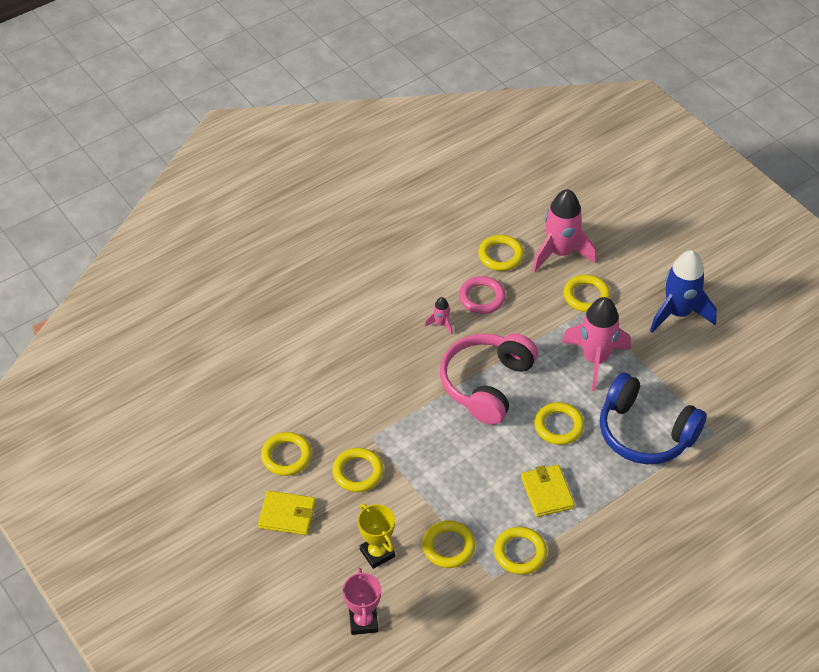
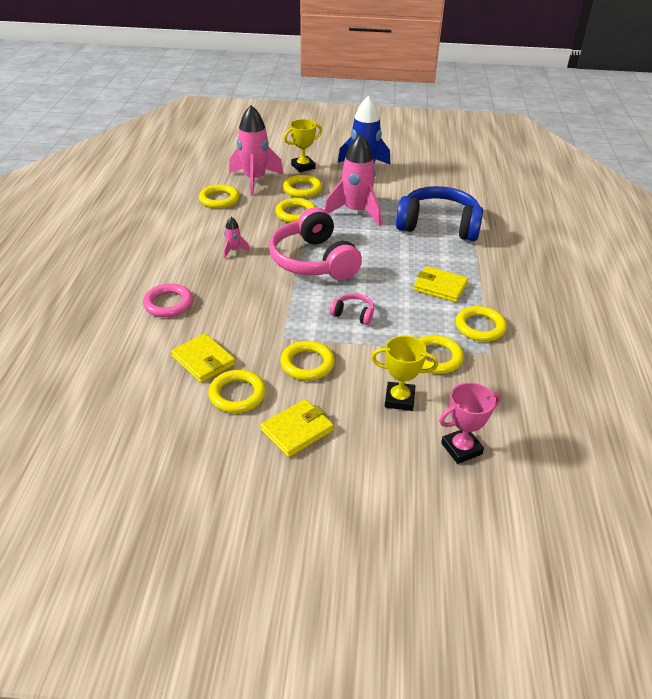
camera: 50 degrees left, 10 degrees down
(299, 411) = (203, 360): none -> yellow wallet
(363, 621) = (461, 448): pink trophy -> pink trophy turned 60 degrees counterclockwise
(445, 459) = (353, 314): none -> pink headphones
(481, 297) = (240, 224): pink ring -> pink ring (168, 304)
(558, 426) = (390, 252): yellow ring -> yellow ring (296, 214)
(626, 267) = (303, 166): none -> yellow trophy
(645, 432) = (438, 225): blue headphones -> blue headphones turned 150 degrees counterclockwise

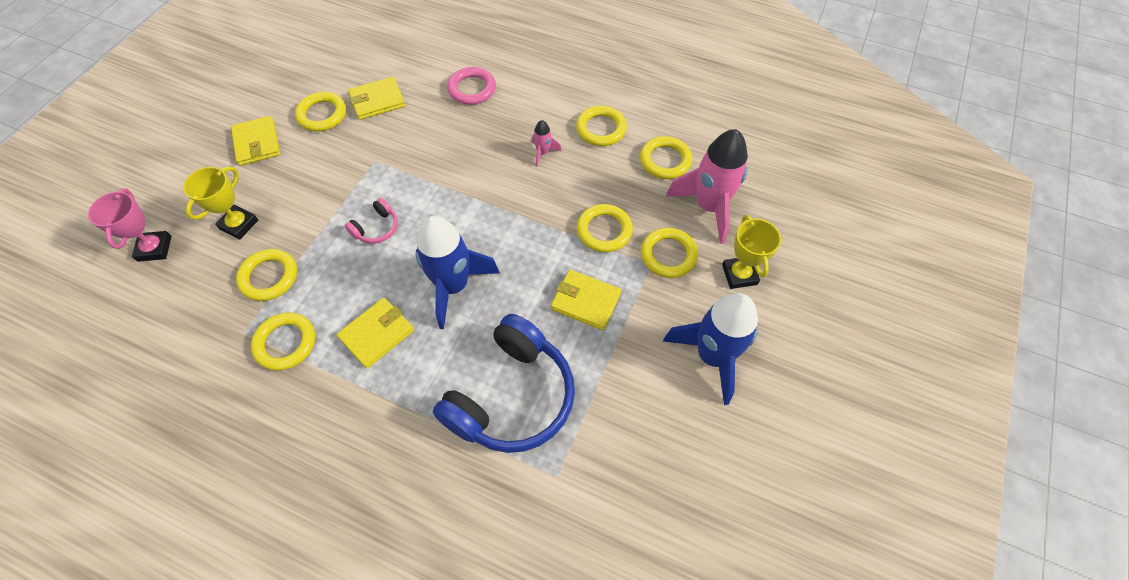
camera: 110 degrees right, 20 degrees up
(307, 364) = (328, 170): yellow ring -> yellow ring (601, 129)
(313, 261) = (490, 220): pink headphones -> none
(356, 212) = (585, 301): pink rocket -> yellow wallet
(380, 264) = (453, 286): none -> blue rocket

